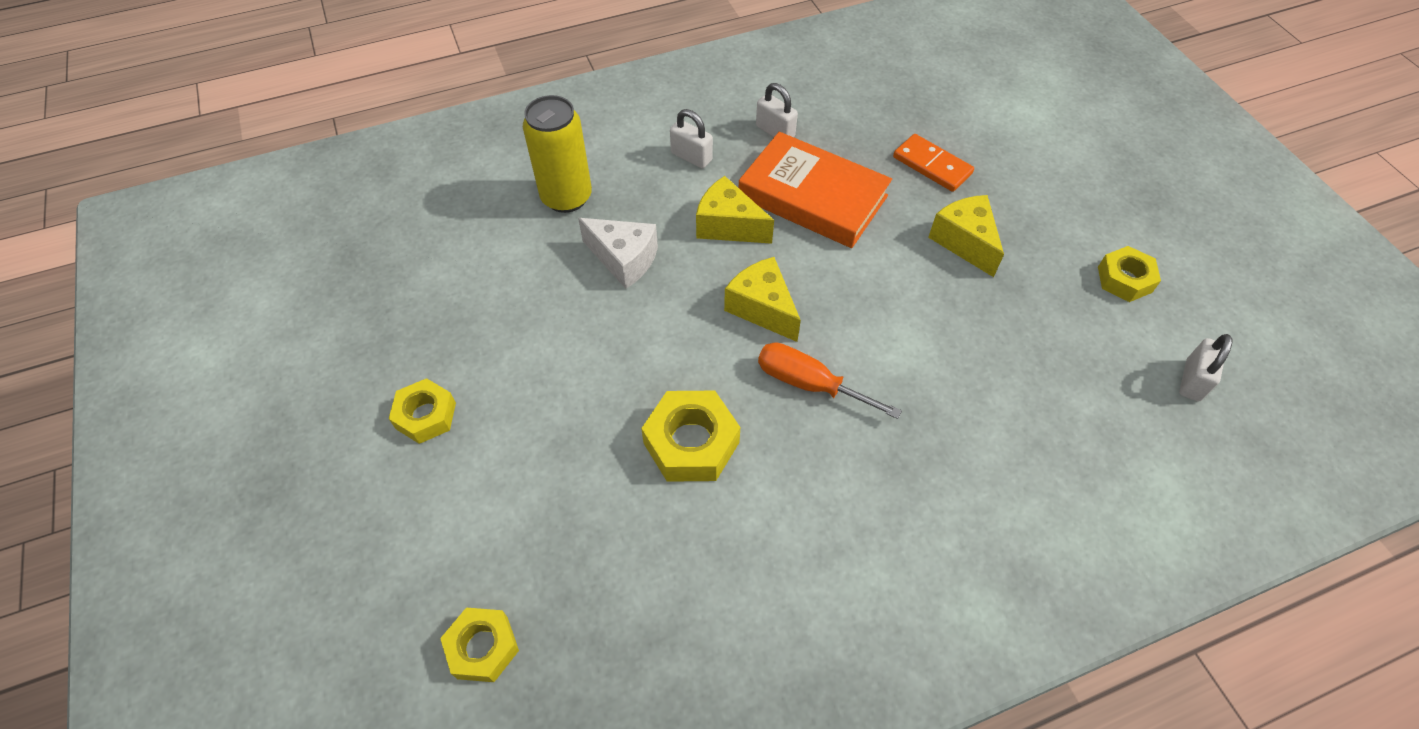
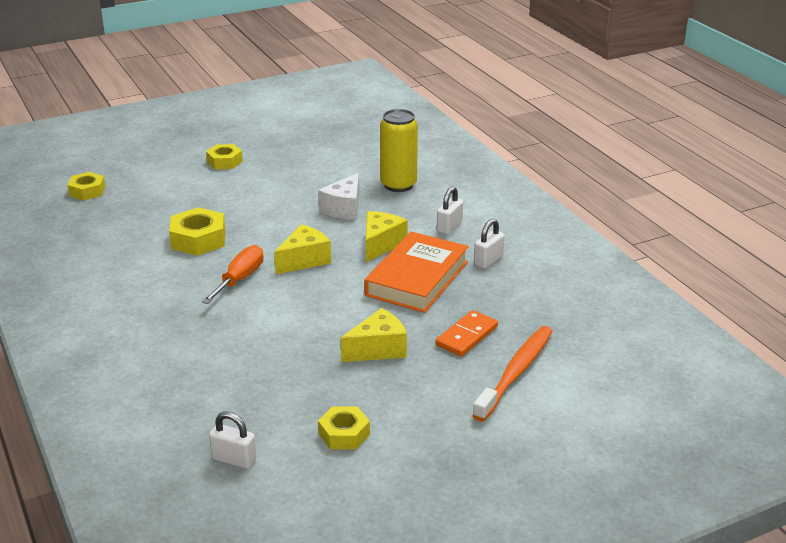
camera: 85 degrees right, 25 degrees down
(994, 136) = (516, 372): none -> orange toothbrush

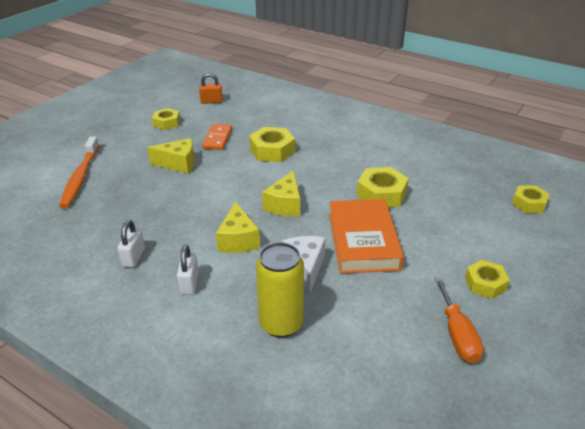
camera: 150 degrees right, 5 degrees up
(234, 459) = (211, 101): white padlock -> orange padlock
(240, 279) = (313, 176): orange screwdriver -> orange screwdriver (457, 334)
(245, 328) = (272, 150): none -> yellow nut
(378, 349) = (178, 164): yellow cheese -> yellow cheese turned 120 degrees counterclockwise
(417, 278) = (185, 219): orange book -> orange book (363, 241)
(466, 336) = (123, 189): orange domino -> orange domino (217, 139)

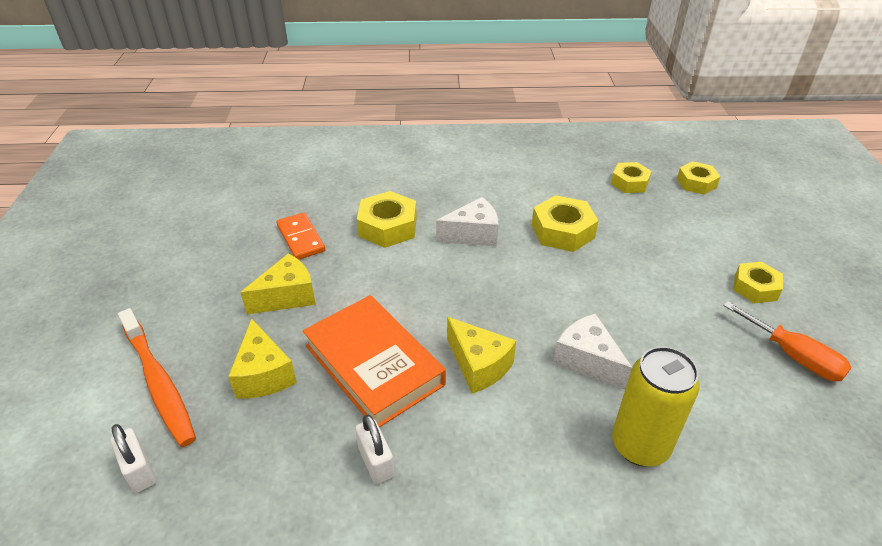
camera: 35 degrees left, 5 degrees up
(166, 123) = (203, 243): yellow nut -> yellow nut (629, 183)
(189, 283) = (486, 456): white padlock -> white padlock (139, 471)
(211, 101) = (234, 188): orange padlock -> none
(285, 205) = (480, 292): yellow cheese -> yellow cheese (264, 374)
(319, 173) = (473, 234): none -> white cheese
(363, 241) = (606, 296): orange book -> orange book (374, 365)

